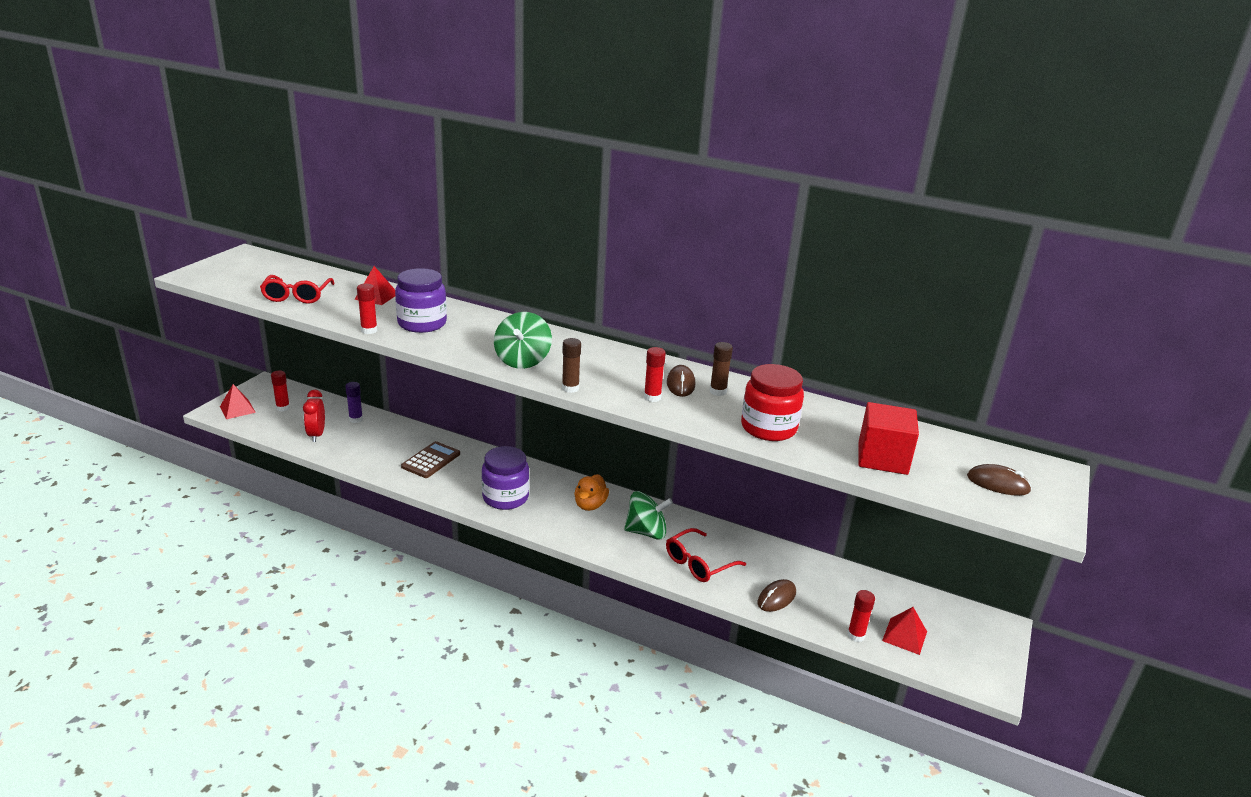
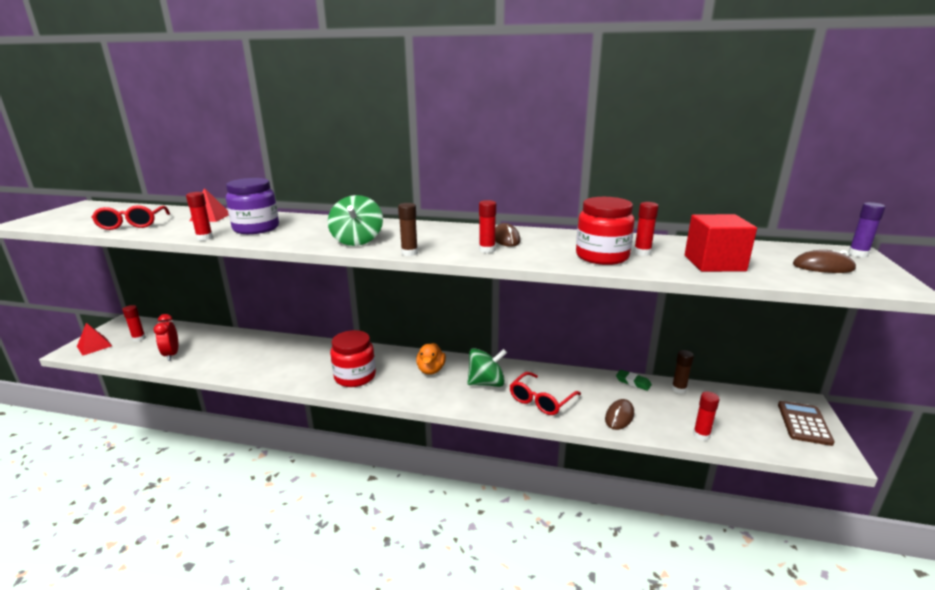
camera: 10 degrees left, 5 degrees down
(356, 419) = (208, 337): purple glue stick -> purple glue stick (858, 254)
(431, 460) = (281, 358): brown calculator -> brown calculator (804, 423)
(505, 497) = (355, 377): purple jar -> red jar
(718, 391) = (541, 240): brown glue stick -> brown glue stick (678, 389)
(813, 562) = (633, 382): none -> green eraser
(816, 430) = (642, 253): none -> red glue stick
(904, 636) = (739, 427): red pyramid -> none

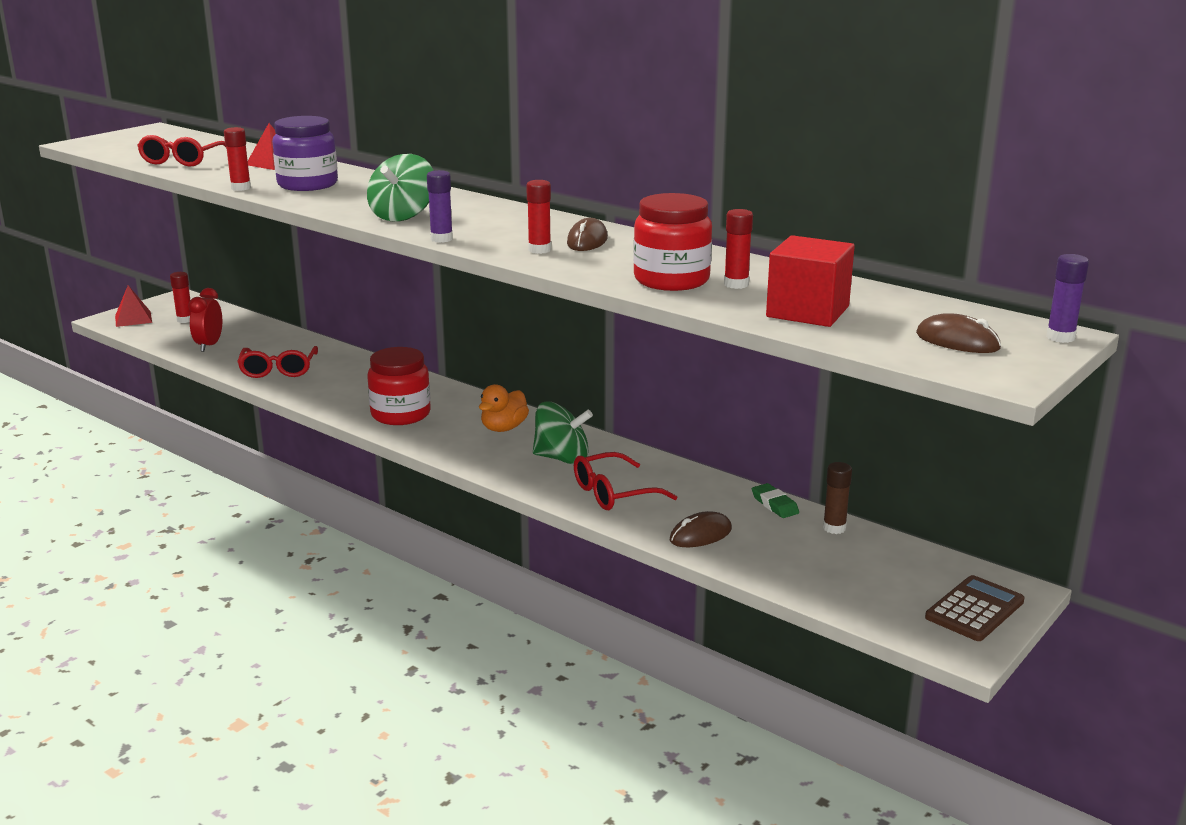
camera: 25 degrees right, 0 degrees up
(240, 362) = (278, 370): none -> red glasses
(409, 253) = (441, 239): brown glue stick -> purple glue stick
(701, 435) = (791, 581): red glue stick -> none

